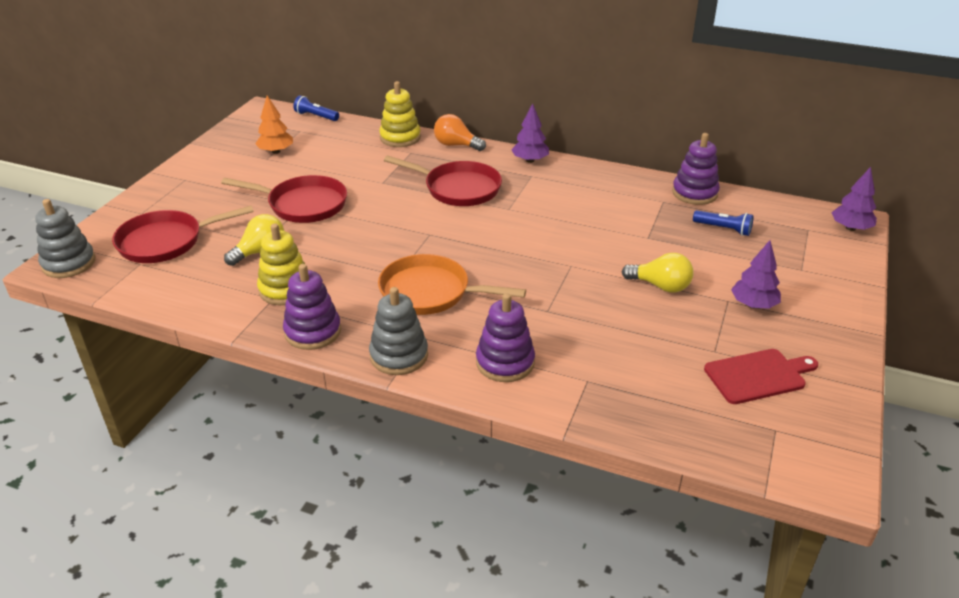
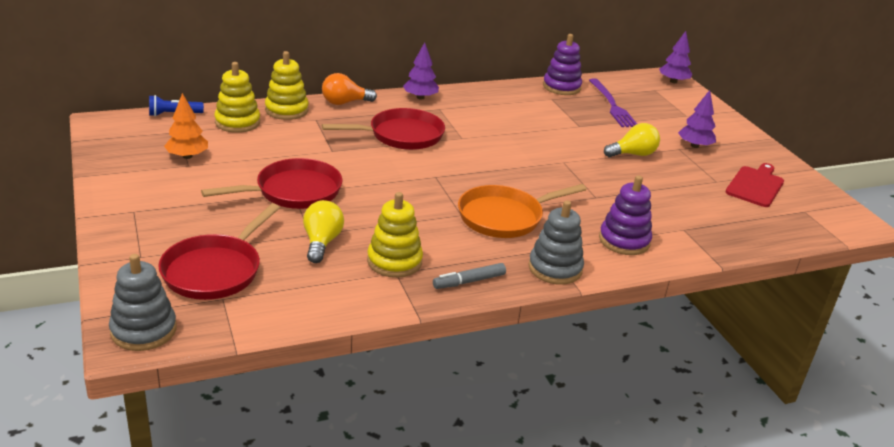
camera: 45 degrees left, 5 degrees down
(313, 331) = (469, 281): purple stacking toy -> grey marker
(349, 136) = (237, 122): none -> yellow stacking toy
(723, 229) = (612, 105): blue flashlight -> purple fork

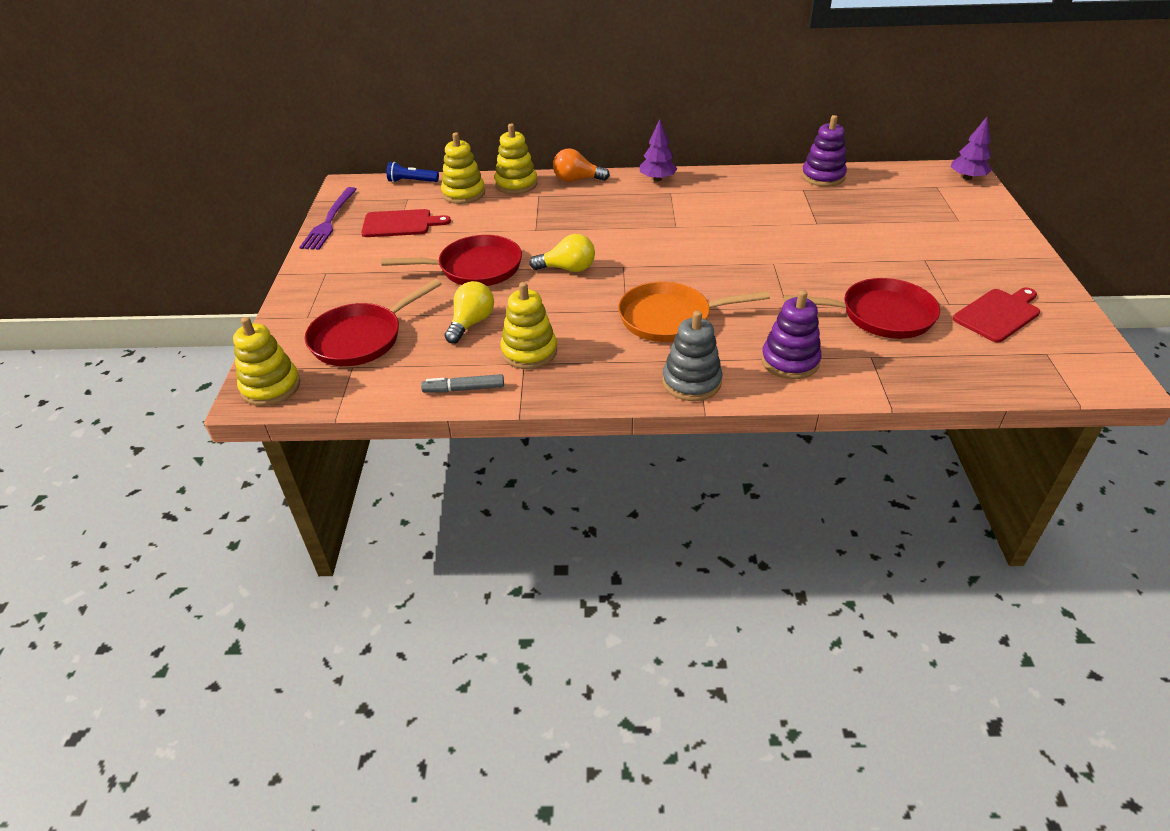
camera: 25 degrees right, 10 degrees up
(143, 330) = (271, 387): grey stacking toy -> yellow stacking toy
(187, 156) = (400, 224): orange tree -> red cutting board
(401, 135) = (613, 219): red pan -> red pan (880, 315)
(469, 281) = (591, 383): grey marker -> grey marker (464, 389)
(612, 105) = (871, 201): purple fork -> purple fork (329, 221)
(633, 154) = (862, 261): yellow light bulb -> yellow light bulb (568, 269)
(694, 146) = (947, 258): purple tree -> none

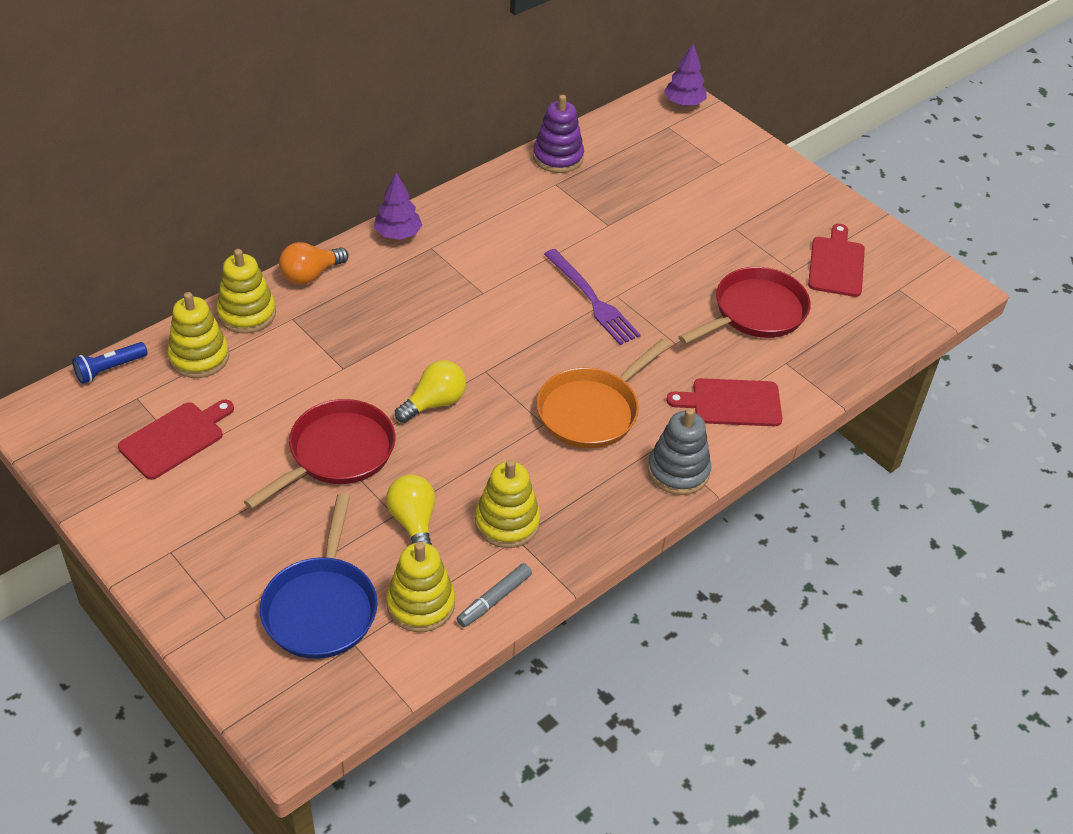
camera: 45 degrees left, 5 degrees up
(271, 387) = (298, 719): yellow stacking toy -> yellow stacking toy (420, 604)
(329, 221) = (77, 479): purple fork -> purple fork (592, 300)
(362, 338) = (322, 607): red pan -> blue pan
(790, 361) = (732, 403): purple stacking toy -> red cutting board

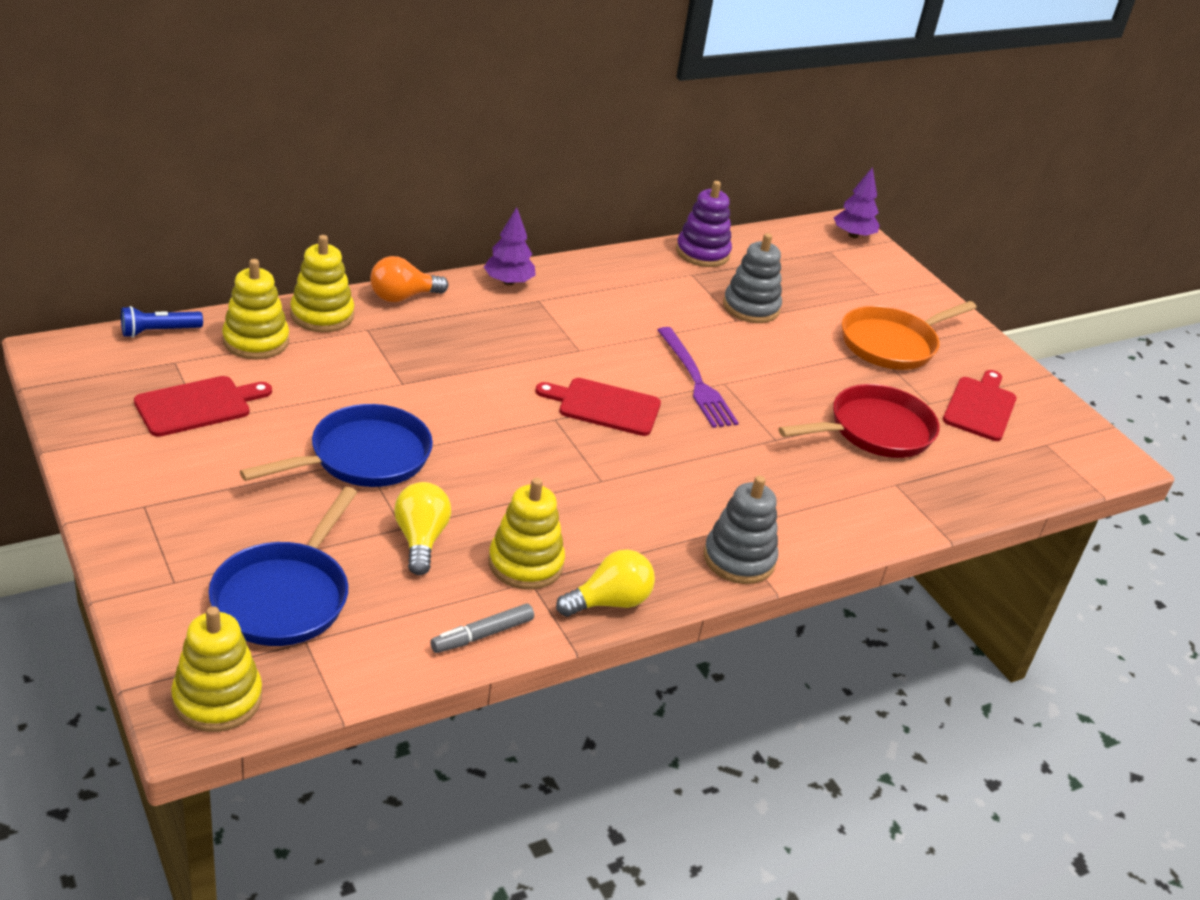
camera: 10 degrees right, 10 degrees down
(336, 454) = (363, 457): red pan -> blue pan
(420, 604) = (397, 619): yellow stacking toy -> yellow stacking toy (217, 699)
(434, 403) = (488, 435): yellow light bulb -> yellow light bulb (609, 602)
(592, 411) = (660, 480): orange pan -> orange pan (892, 344)
(617, 208) = (751, 307): none -> grey stacking toy
(732, 403) = (822, 508): red cutting board -> red cutting board (605, 406)

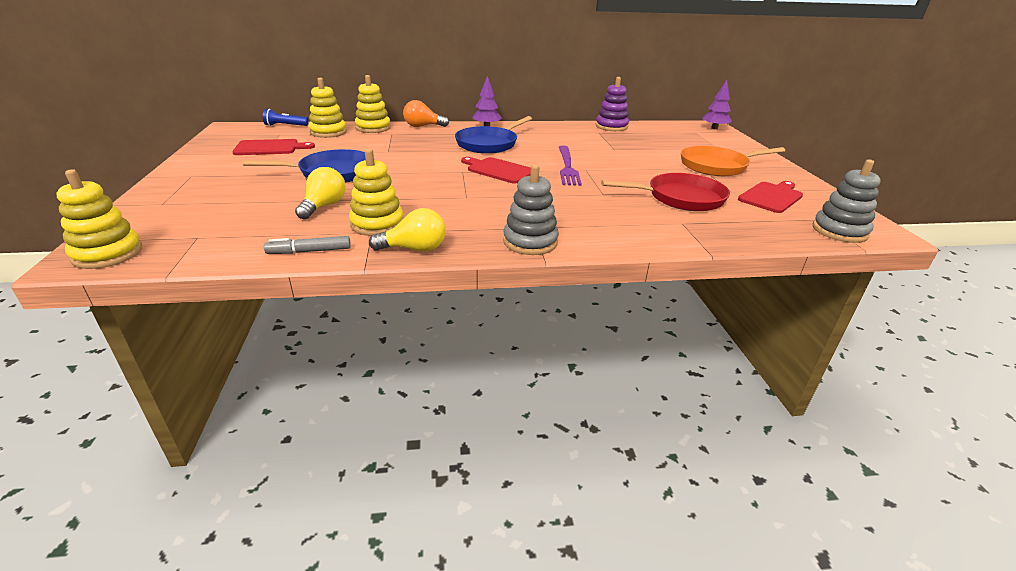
camera: 25 degrees right, 5 degrees down
(285, 596) = (213, 217): blue pan -> blue pan (489, 144)
(751, 307) = (627, 145): grey stacking toy -> grey stacking toy (839, 231)

